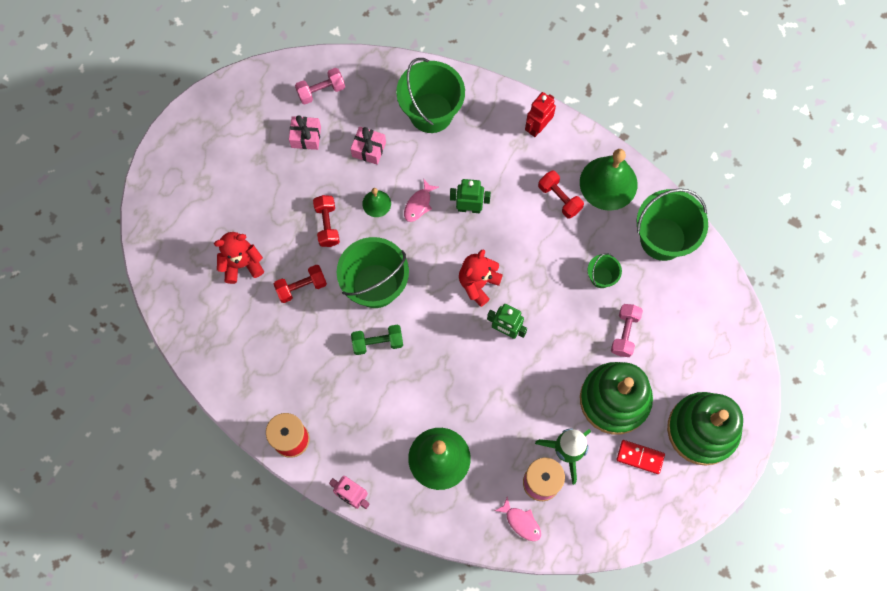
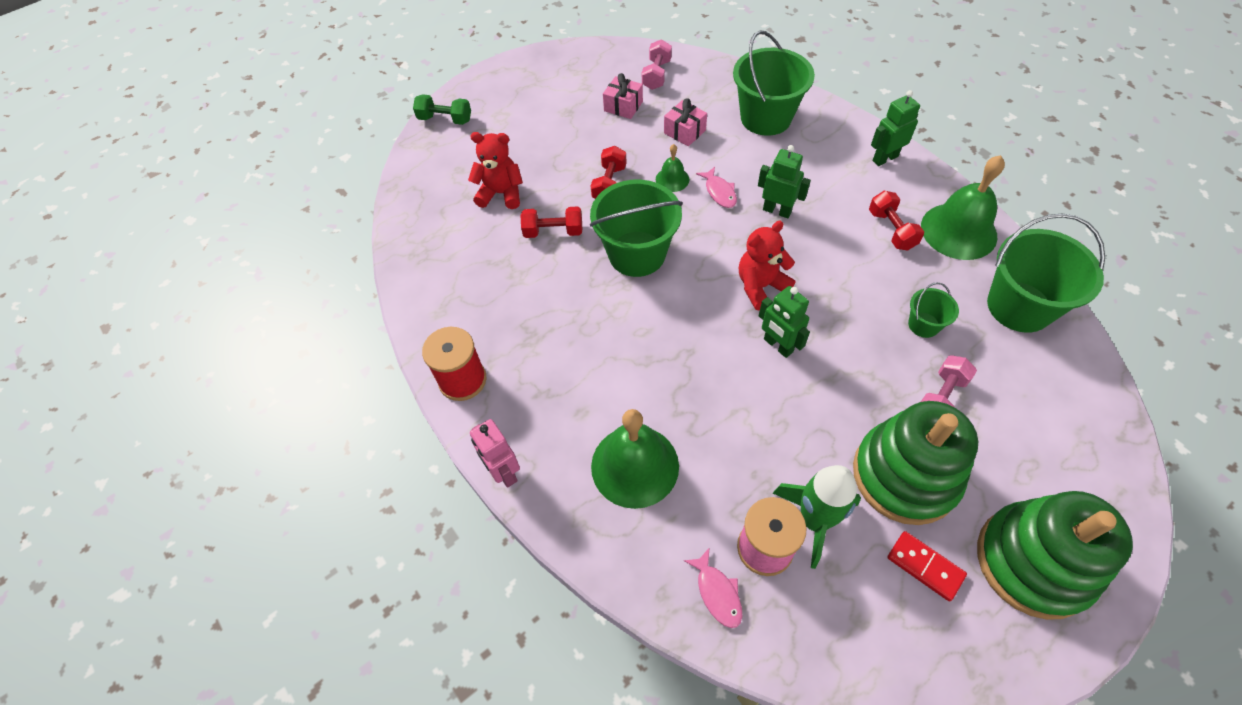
camera: 25 degrees right, 15 degrees down
(321, 91) = (656, 75): pink dumbbell -> pink dumbbell turned 75 degrees counterclockwise
(377, 342) = (614, 311): green dumbbell -> green dumbbell (445, 119)
(418, 204) = (719, 192): pink fish -> pink fish turned 75 degrees counterclockwise
(538, 127) = (885, 158): red robot -> green robot

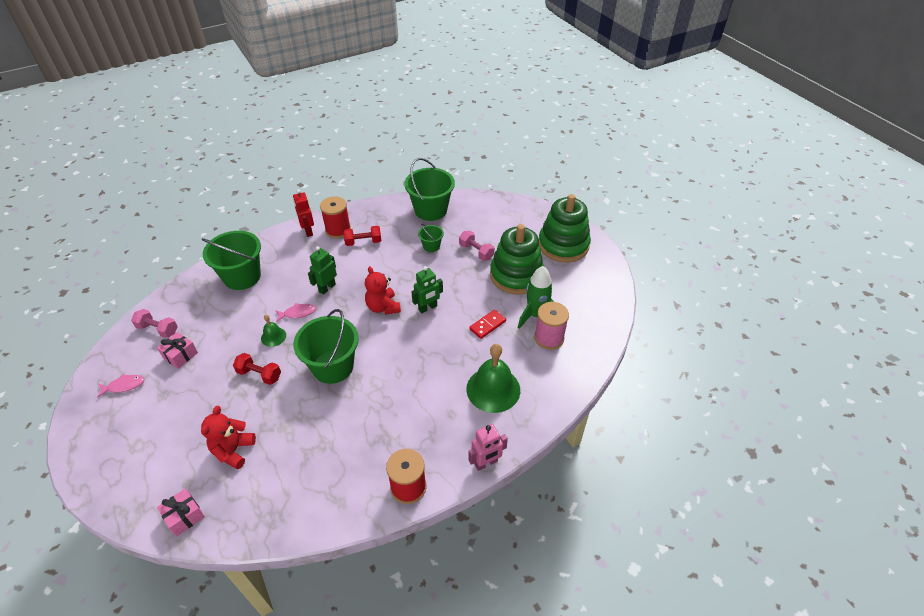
camera: 85 degrees left, 10 degrees down
(445, 119) = (113, 494): green dumbbell -> none
(553, 232) = (291, 416): red dumbbell -> none
(684, 132) = (230, 322): pink gift -> pink gift (184, 516)
(717, 593) = (571, 362): pink fish -> pink fish (124, 386)
(885, 158) = (308, 231): green robot -> red robot
(904, 192) = (338, 230): none -> red spool
(925, 566) = (563, 280): red domino -> red domino (487, 325)
(958, 231) = (375, 217): green bell -> none

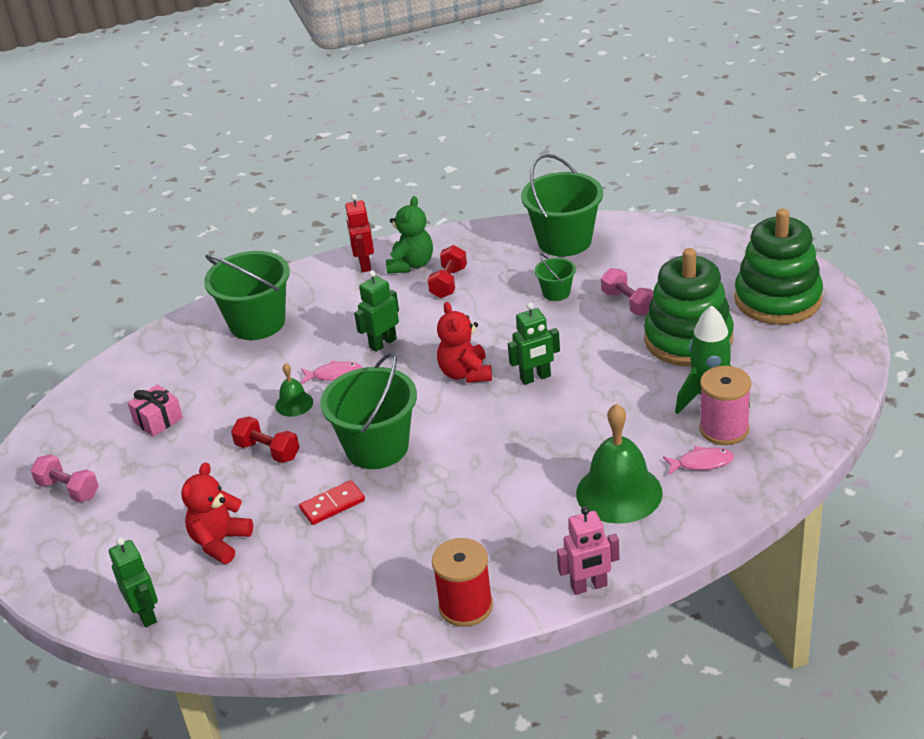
camera: 15 degrees right, 10 degrees down
(124, 386) = (77, 453): pink fish -> pink fish (702, 463)
(158, 329) = (129, 385): pink dumbbell -> pink dumbbell (68, 490)
(184, 516) = (145, 614): pink gift -> green robot
(338, 230) = (411, 265): red spool -> green teddy bear
(363, 242) = (448, 283): red dumbbell -> red dumbbell turned 75 degrees counterclockwise
(487, 325) = (627, 406): red domino -> red domino (332, 505)

